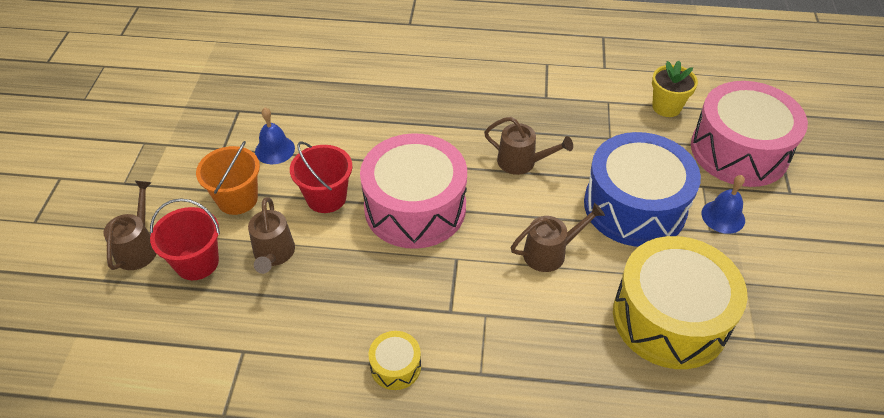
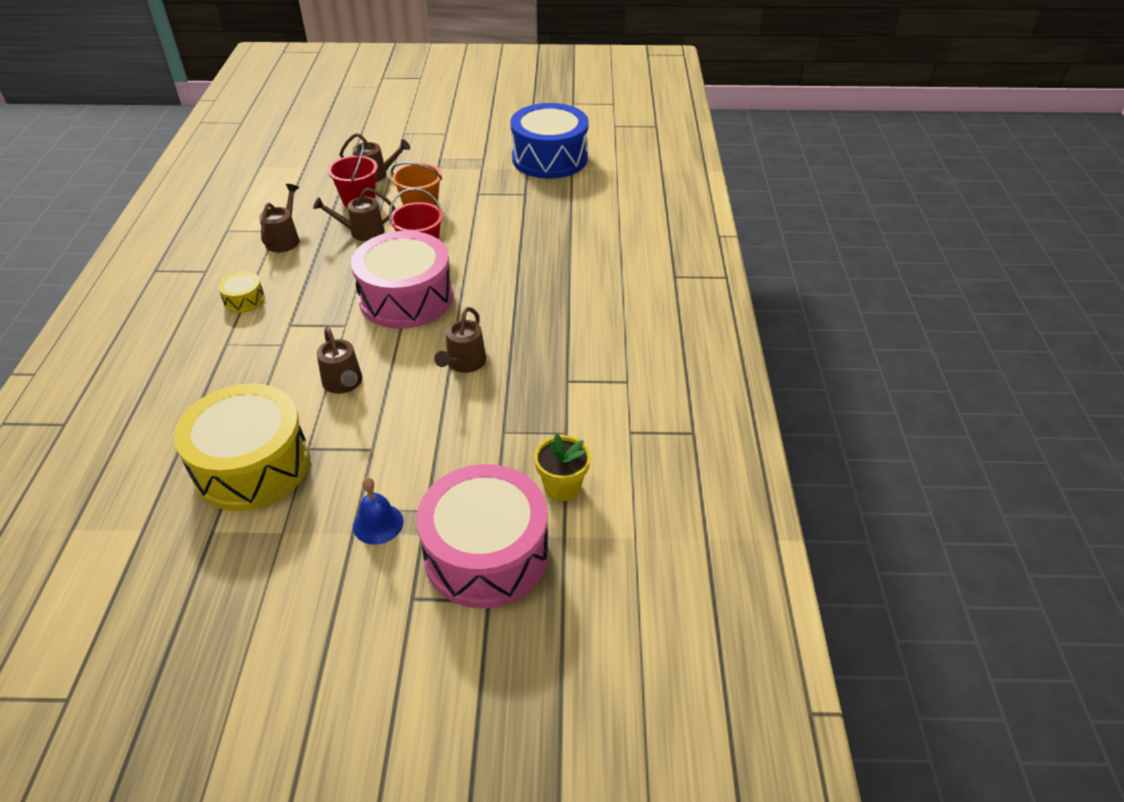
camera: 85 degrees right, 5 degrees down
(266, 338) = (285, 239): none -> brown watering can
(275, 150) = (477, 218): blue bell -> none
(634, 206) = (398, 447): blue drum -> blue drum (549, 158)

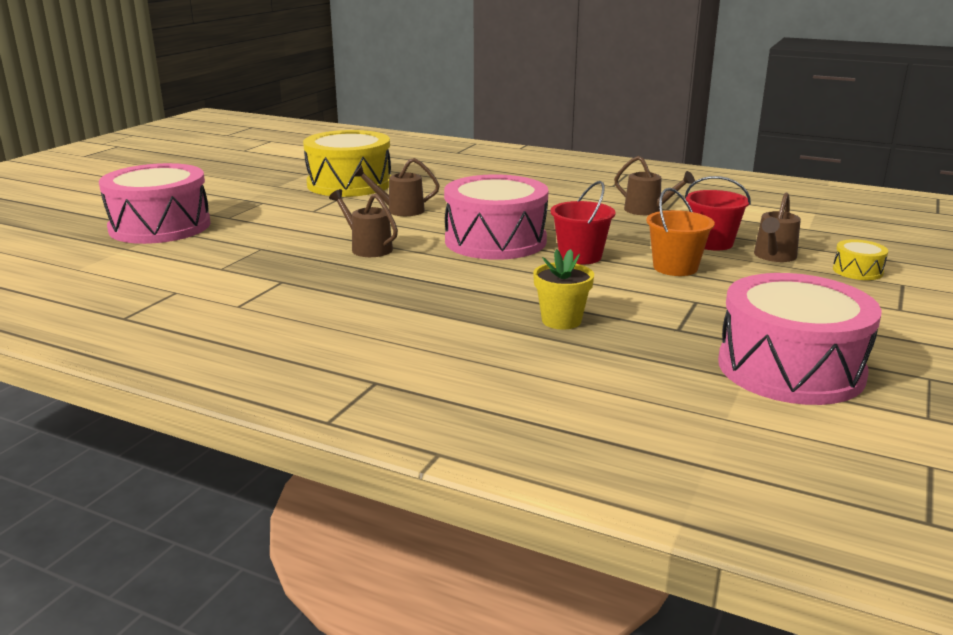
camera: 115 degrees right, 20 degrees down
(244, 300) = (554, 193): yellow drum -> yellow drum (857, 271)
(361, 232) = (639, 237): brown watering can -> none
(378, 523) = (241, 205): blue bell -> none
(549, 158) = (790, 368): blue drum -> pink drum
(562, 487) = (169, 256): yellow flower pot -> yellow flower pot (561, 320)

